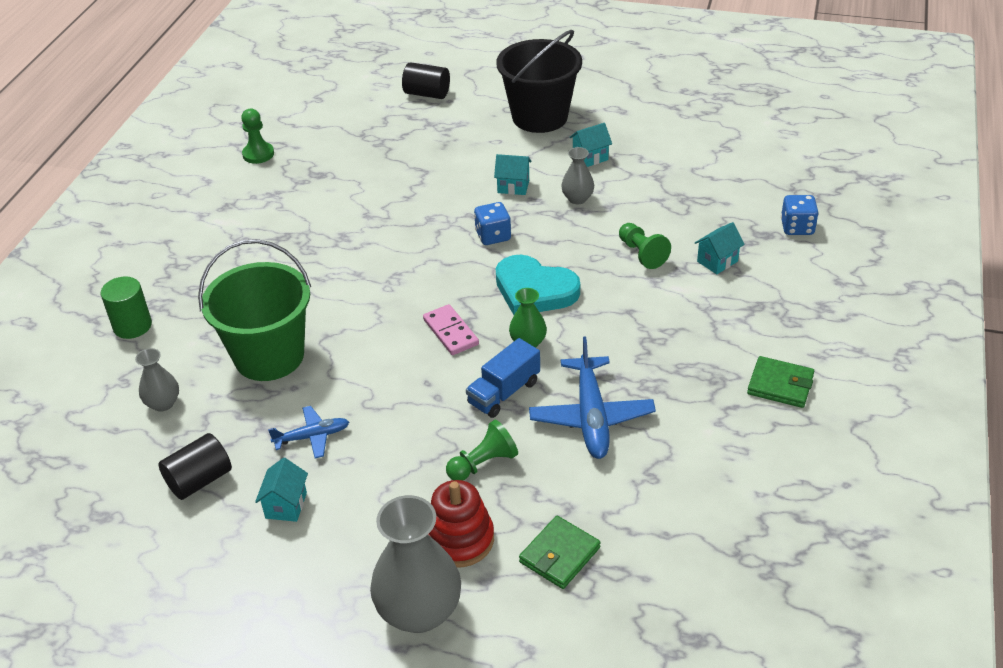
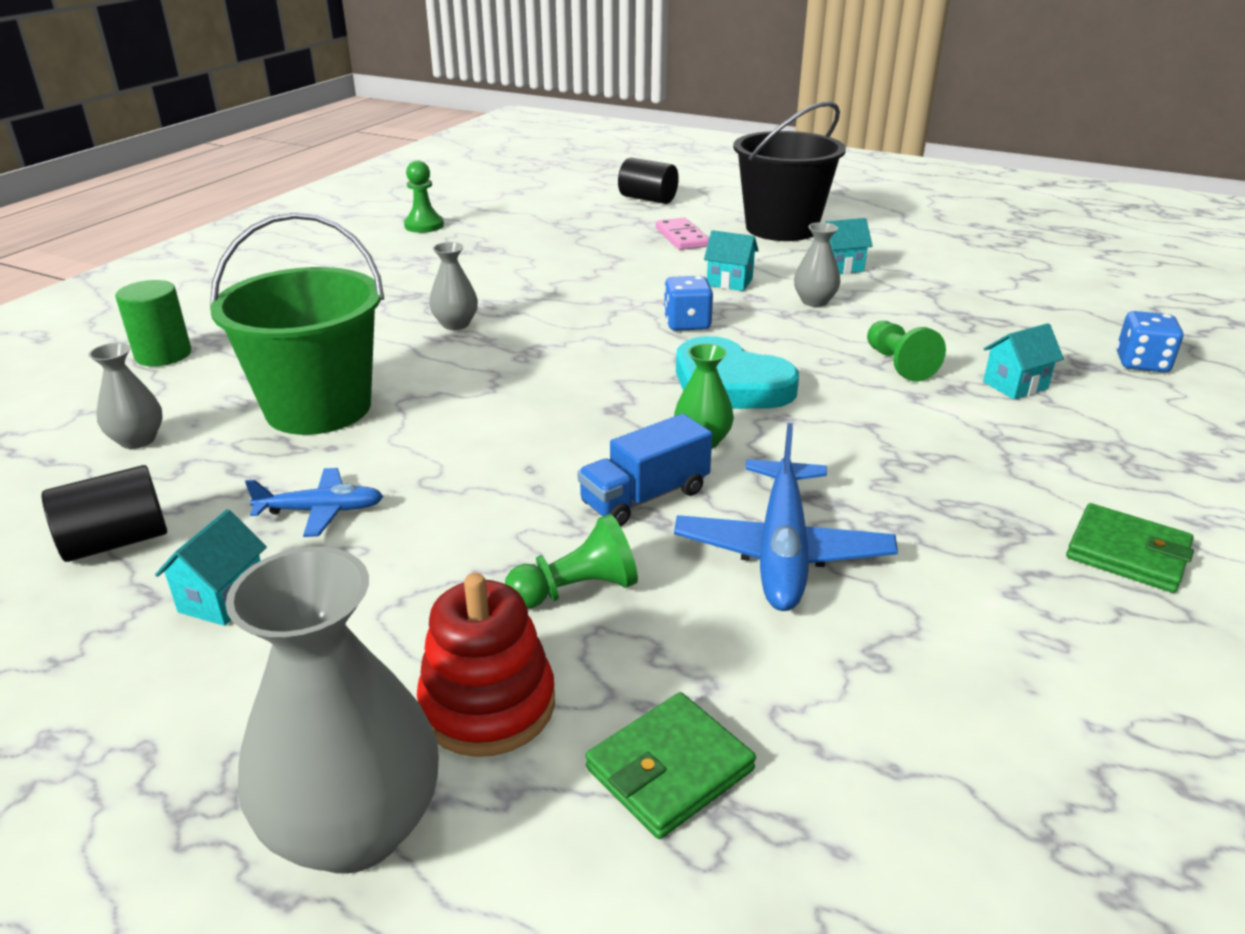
camera: 10 degrees right, 10 degrees down
(329, 262) = (455, 324): none -> grey vase
(450, 332) = (589, 414): pink domino -> pink domino (681, 237)

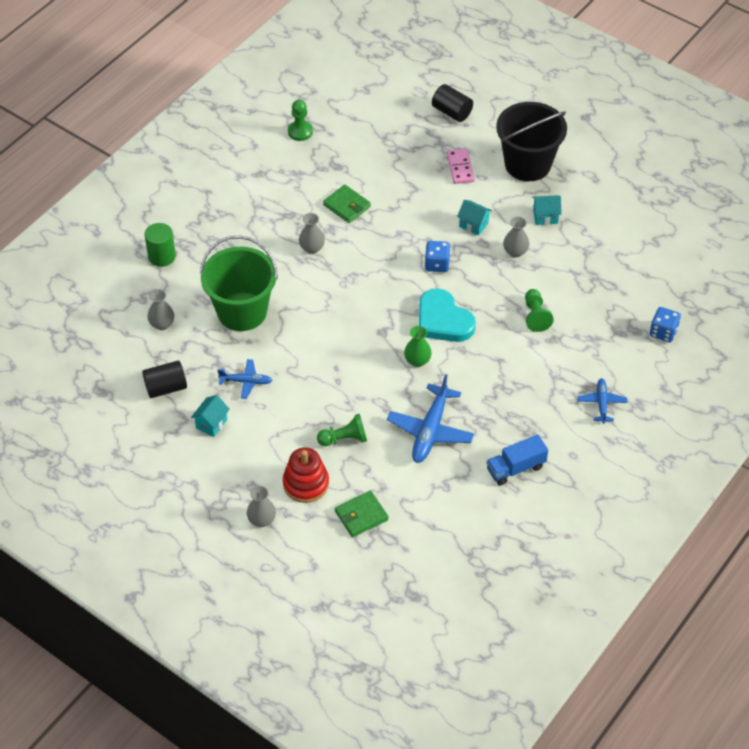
camera: 10 degrees right, 20 degrees up
(355, 828) = (262, 520): grey vase -> grey vase, size x0.52
(645, 497) = (382, 393): blue truck -> blue truck (515, 468)
(1015, 385) = (586, 341): turquoise house -> none
(1122, 465) = (601, 403): none -> blue plane
(1127, 553) = (569, 452): green wallet -> green wallet (347, 206)

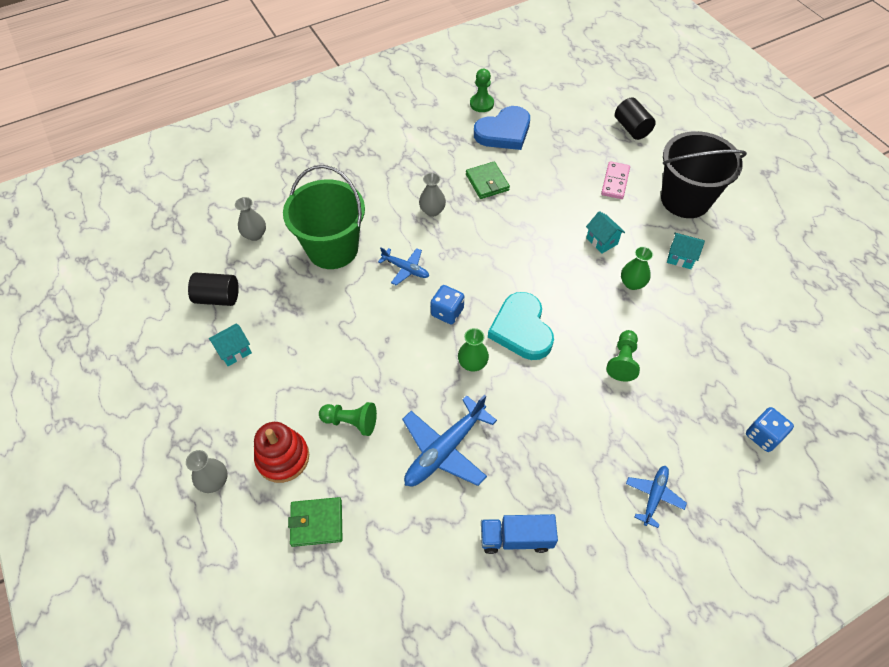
camera: 25 degrees right, 5 degrees up
(162, 256) = (295, 173): green cylinder -> none
(246, 381) = (293, 320): blue plane -> blue plane (405, 269)
(336, 153) = (504, 132): none -> blue heart
(437, 264) = (545, 268): blue dice -> blue dice (447, 312)
(515, 252) = (632, 283): grey vase -> green vase

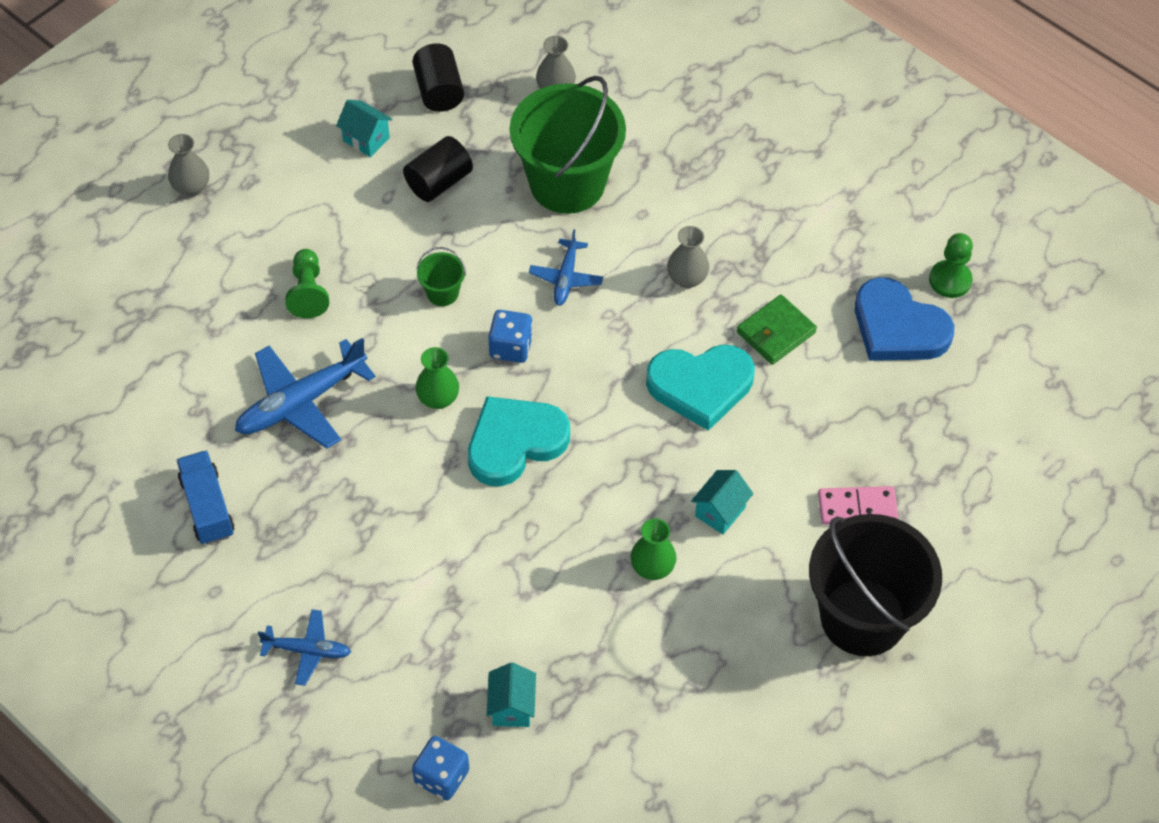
camera: 70 degrees right, 0 degrees up
(283, 457) = (240, 241): red stacking toy -> none
(316, 523) = (170, 301): green wallet -> none
(388, 339) = (442, 293): none -> green bucket
(445, 449) = (302, 402): blue plane -> blue plane turned 60 degrees counterclockwise
(512, 226) = (700, 386): none -> turquoise heart
(622, 361) = (506, 578): green pawn -> none
(632, 128) = (999, 510): black cylinder -> black cylinder (439, 182)
(680, 258) = (731, 627): turquoise house -> turquoise house (512, 707)

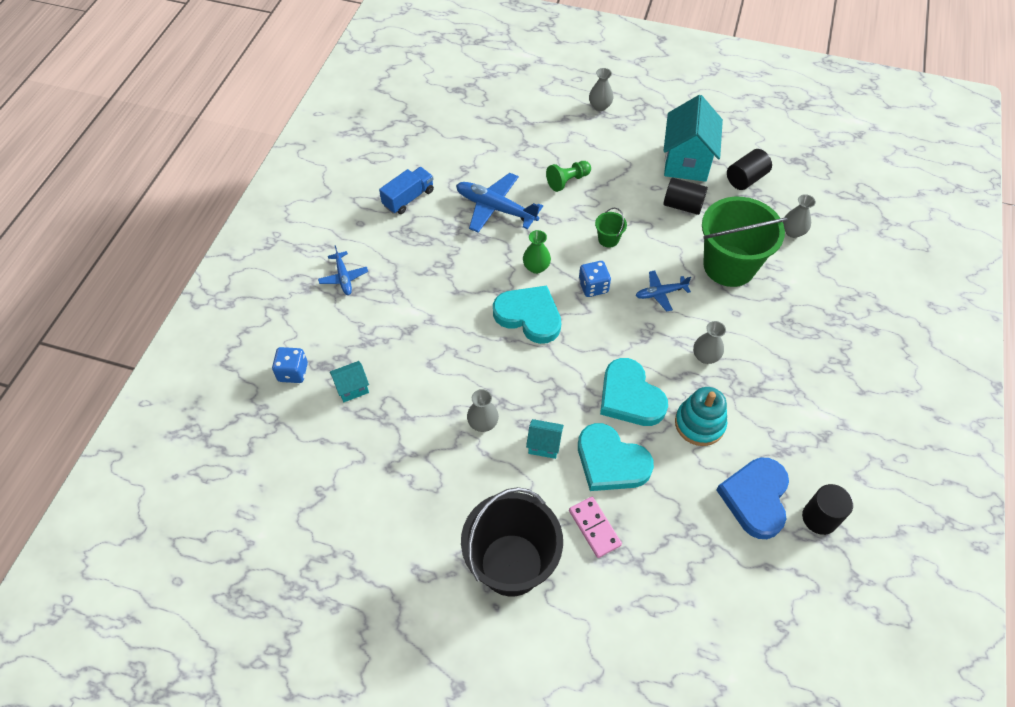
camera: 65 degrees right, 0 degrees up
(366, 139) = (686, 162): turquoise house -> turquoise house, size x2.11
(652, 568) = (483, 423): green vase -> grey vase
(776, 332) = (699, 423): green wallet -> turquoise stacking toy
(779, 449) = (611, 462): none -> turquoise heart
(950, 280) = (819, 518): green pawn -> black cylinder

